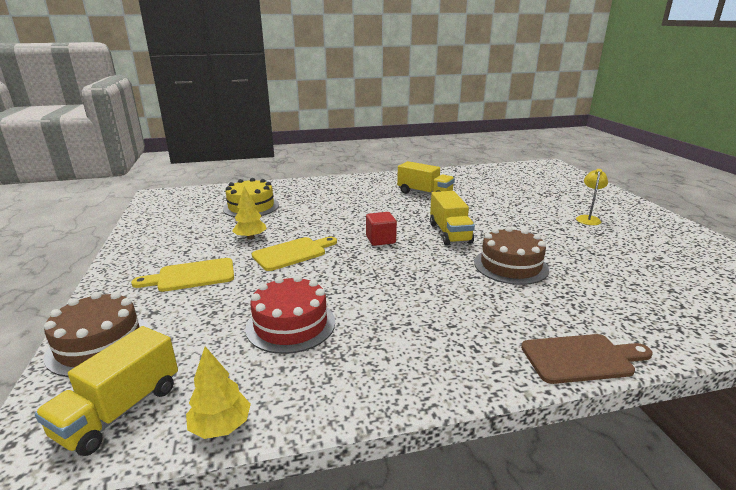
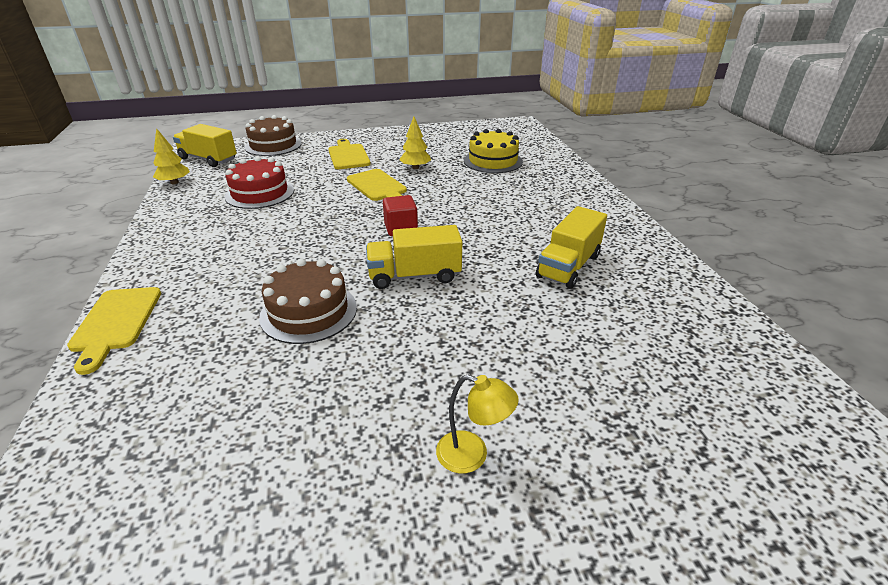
camera: 90 degrees right, 10 degrees up
(581, 358) = (116, 322): brown cutting board -> yellow cutting board

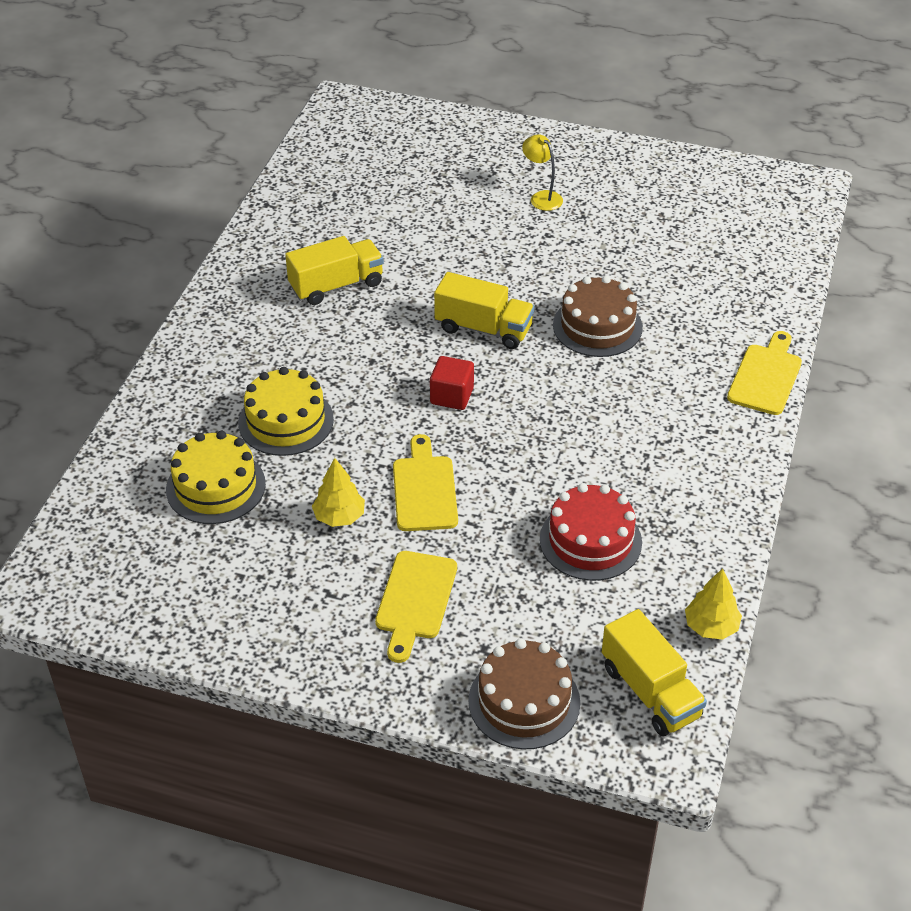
camera: 150 degrees left, 10 degrees up
(493, 190) = (286, 421): none -> yellow cake

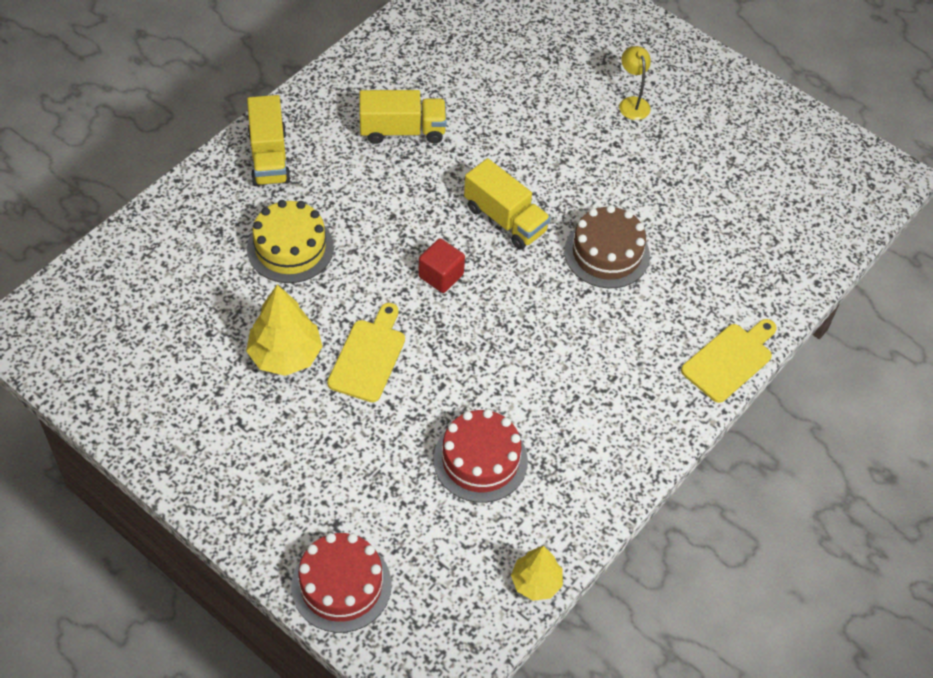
camera: 20 degrees right, 10 degrees up
(215, 486) = (202, 288): yellow cake -> none
(339, 517) = (285, 355): yellow tree -> yellow tree, size x1.57
(415, 600) = (304, 456): yellow cutting board -> none
(524, 701) = (341, 585): brown cake -> red cake
(650, 691) = (450, 620): yellow truck -> yellow truck (269, 157)

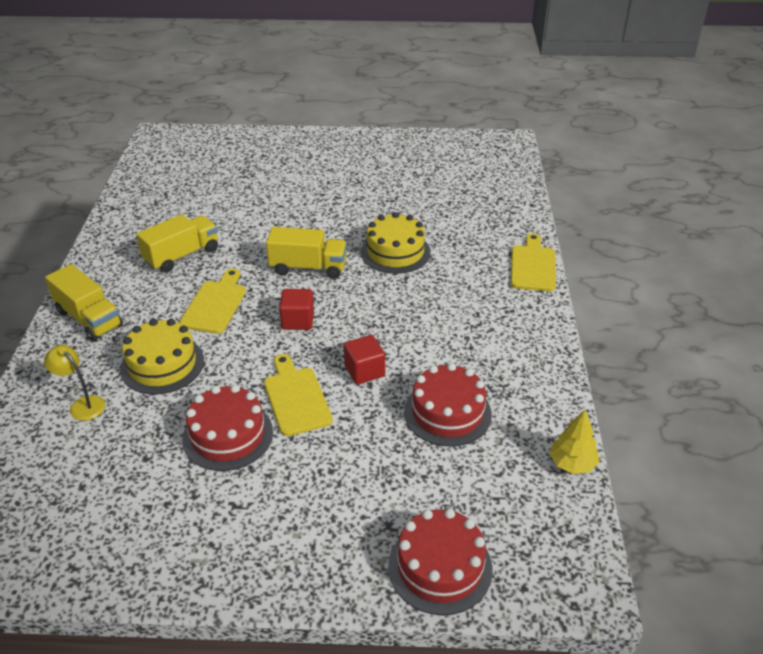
camera: 35 degrees left, 15 degrees down
(285, 355) = (228, 435): yellow tree -> red cake
(385, 209) = (215, 304): none -> yellow cutting board
(449, 369) = (364, 371): none -> red cube
(607, 253) = (395, 252): brown cake -> yellow cake
(632, 103) = (324, 174): yellow lamp -> yellow lamp (82, 404)

